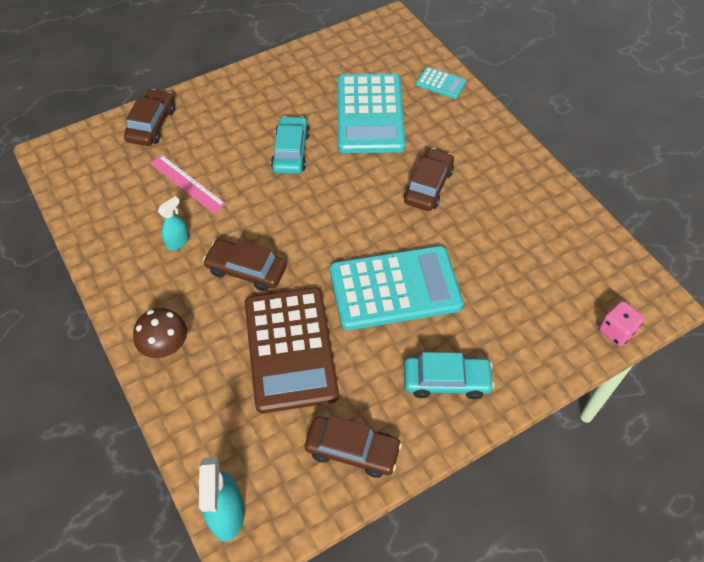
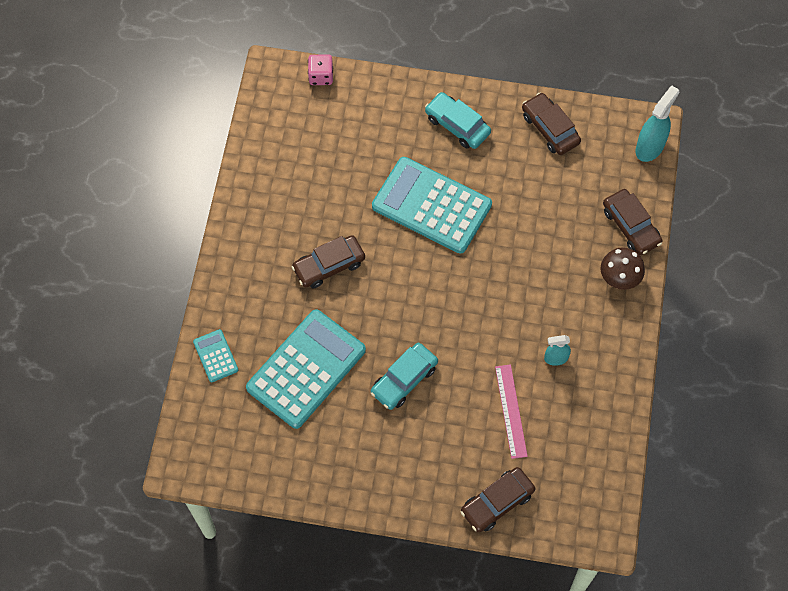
camera: 140 degrees left, 10 degrees up
(246, 270) = (522, 296): brown car -> brown car (631, 226)
(290, 349) = (538, 216): brown calculator -> none

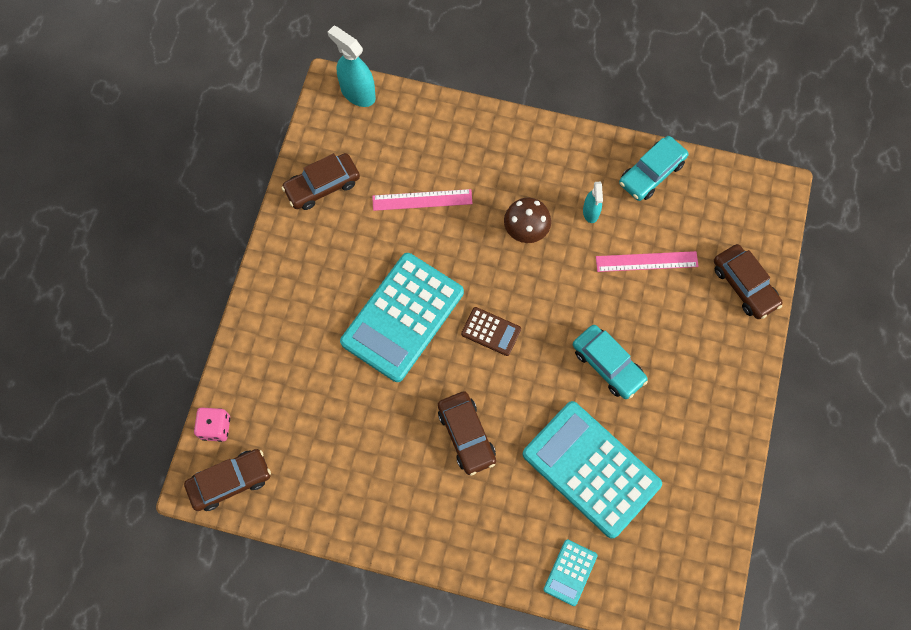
camera: 85 degrees left, 5 degrees up
(215, 356) = (570, 572): turquoise calculator -> turquoise calculator turned 45 degrees counterclockwise
(425, 278) = (491, 331): none -> brown calculator
(457, 125) = (304, 280): turquoise car -> turquoise car (651, 173)
(548, 211) = (422, 200): none -> pink ruler
(619, 278) = (505, 142): brown mushroom -> brown mushroom (526, 230)
(631, 226) = (448, 123): brown car -> brown car (230, 481)

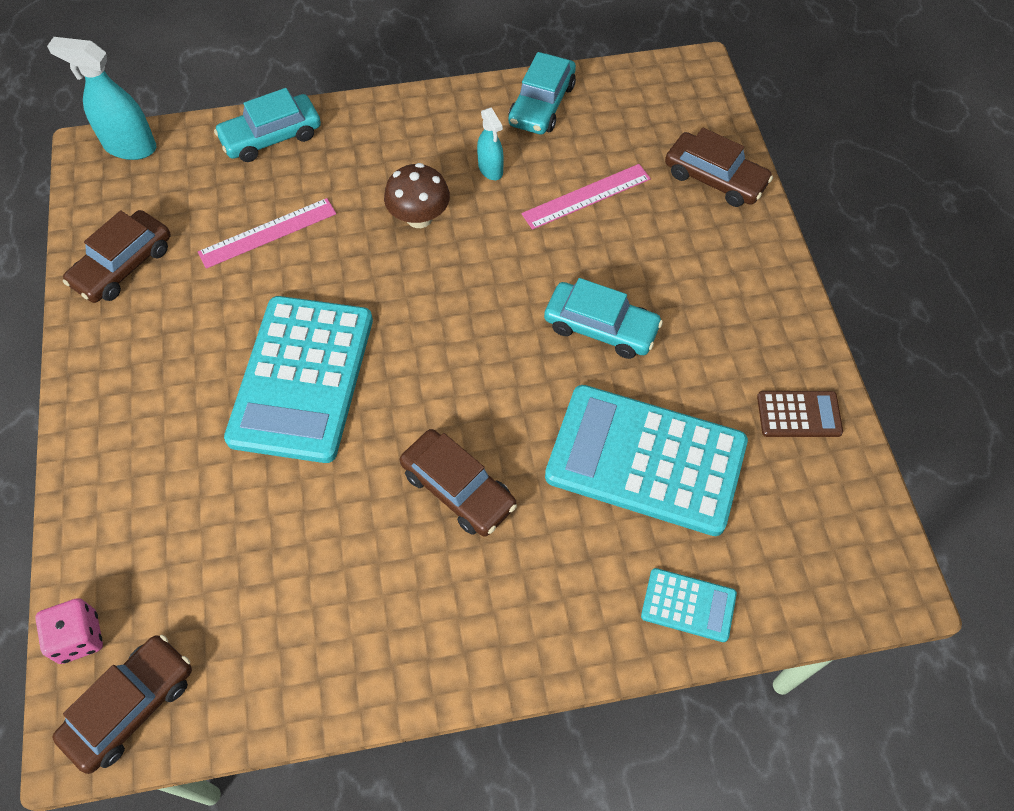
camera: 25 degrees left, 10 degrees down
(453, 123) = (271, 137): none -> turquoise car
(491, 331) = (430, 349): brown calculator -> brown calculator (799, 415)
(570, 572) = (688, 605): turquoise calculator -> turquoise calculator turned 75 degrees counterclockwise

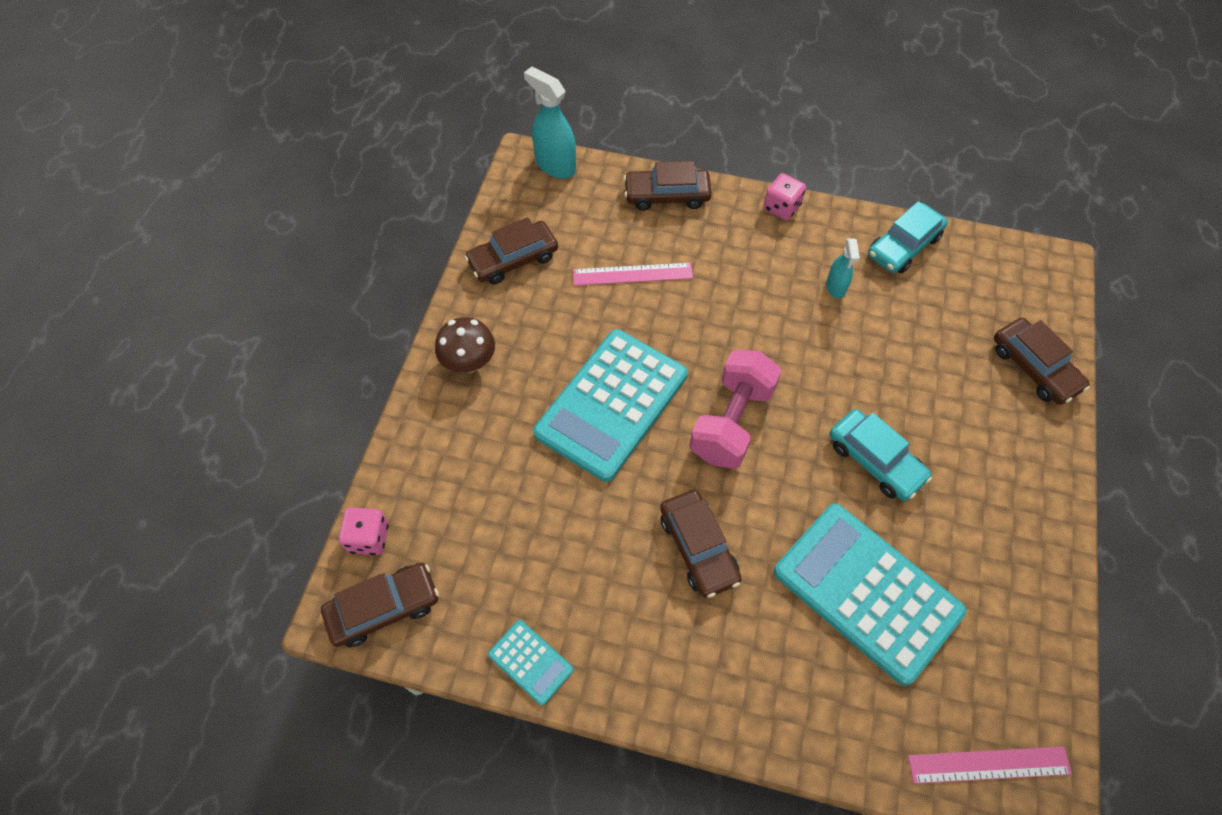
camera: 25 degrees right, 0 degrees up
(271, 137) = (667, 195): turquoise car -> brown car
(401, 108) = (781, 207): none -> pink dice
(419, 217) = (759, 306): brown mushroom -> brown mushroom (469, 362)
(439, 346) = (731, 422): none -> pink dumbbell
(586, 196) = (910, 341): pink ruler -> pink ruler (989, 765)
(688, 605) = (851, 734): turquoise calculator -> turquoise calculator (530, 662)
(799, 415) = (1023, 611): brown calculator -> none

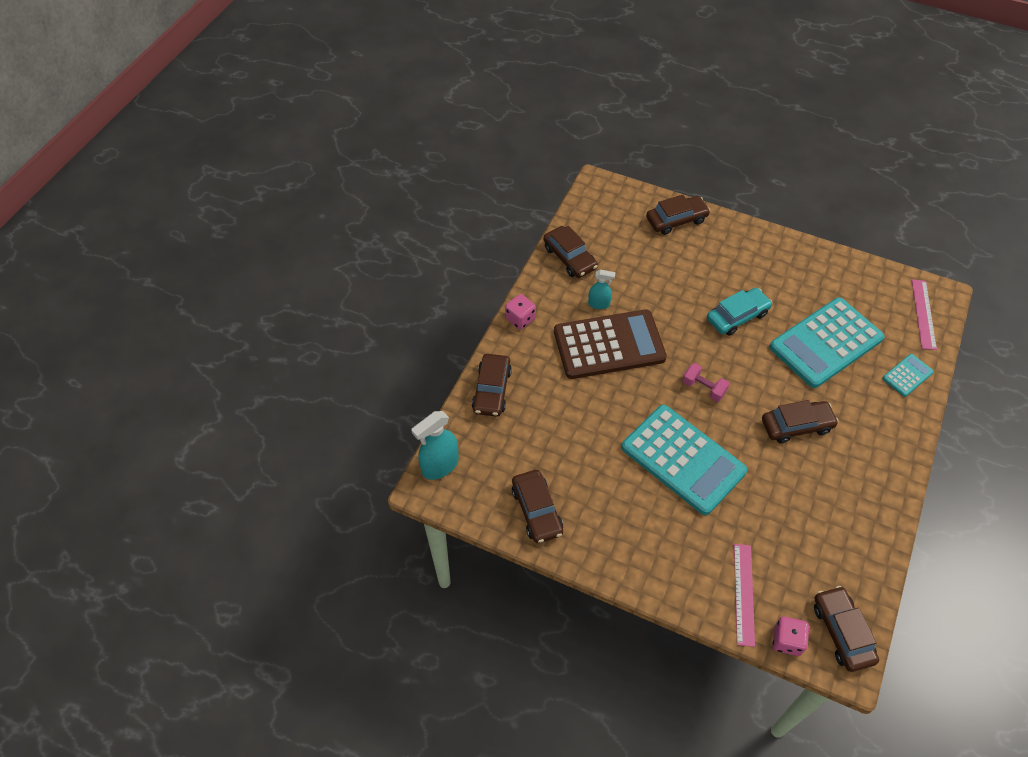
camera: 80 degrees left, 5 degrees down
(469, 362) = (635, 554): brown mushroom -> none
(530, 662) = (877, 537): turquoise calculator -> turquoise calculator (907, 375)
(632, 274) = (566, 427): pink ruler -> pink ruler (743, 593)
(731, 422) = (703, 388): pink dumbbell -> pink dumbbell, size x0.55
(770, 305) = (609, 345): none -> brown calculator
(903, 246) = (569, 258): turquoise car -> brown car

